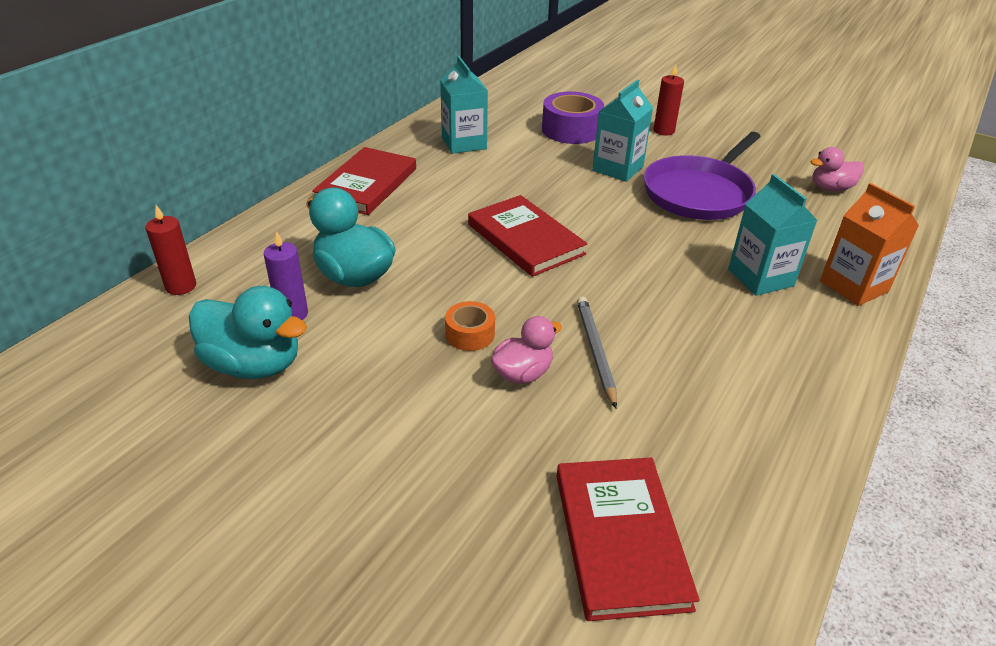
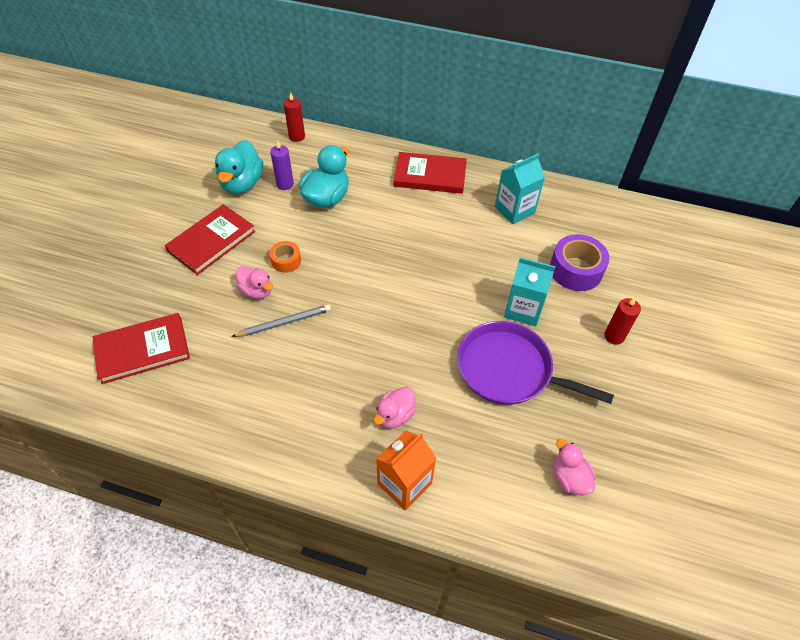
camera: 75 degrees right, 15 degrees up
(525, 239) = (395, 269): red book -> red book (211, 241)
(760, 278) = (395, 415): turquoise carton -> pink duck

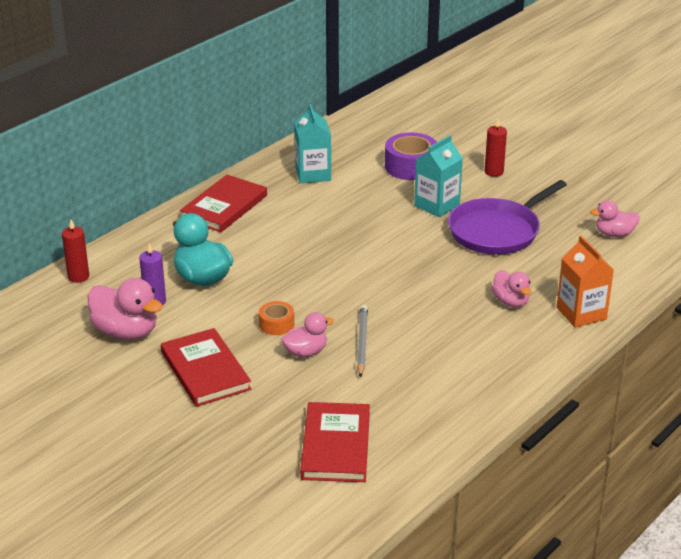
camera: 65 degrees left, 20 degrees down
(242, 184) = (126, 332): turquoise duck -> pink duck

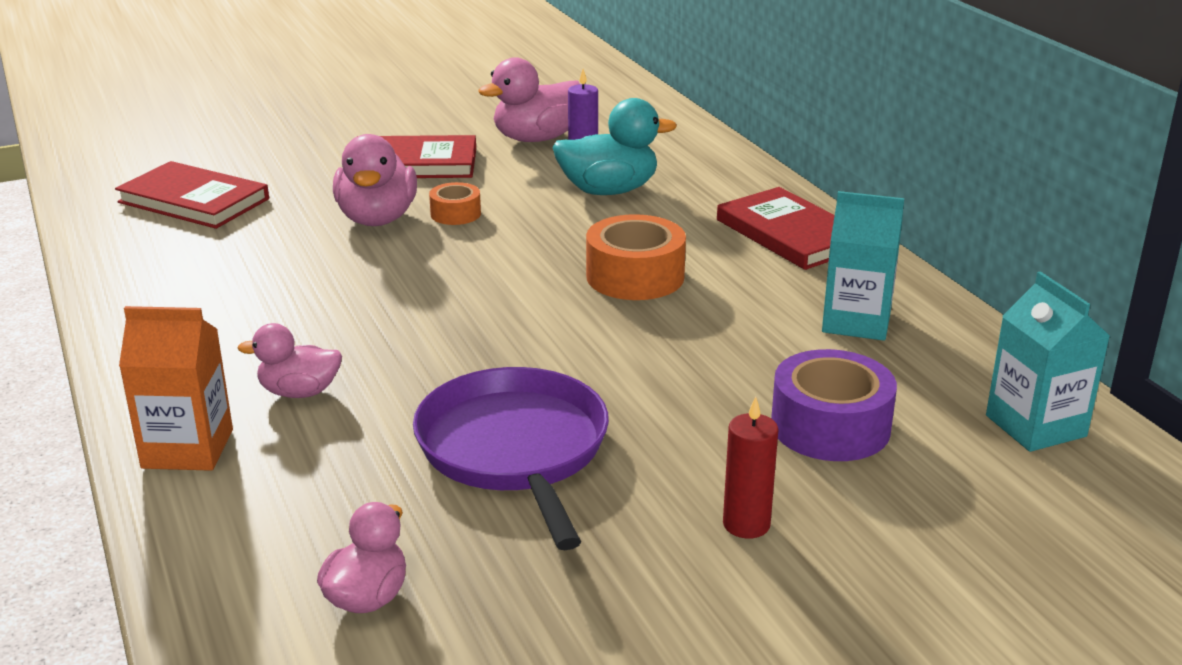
camera: 115 degrees right, 5 degrees down
(78, 277) = (679, 131): red candle -> none
(306, 352) = (377, 219): pink duck -> pink duck, size x1.62
(313, 241) = (635, 276): none -> orange tape
(361, 342) = (352, 255): grey pencil -> none
(437, 205) = (659, 413): turquoise carton -> turquoise carton (1035, 426)

